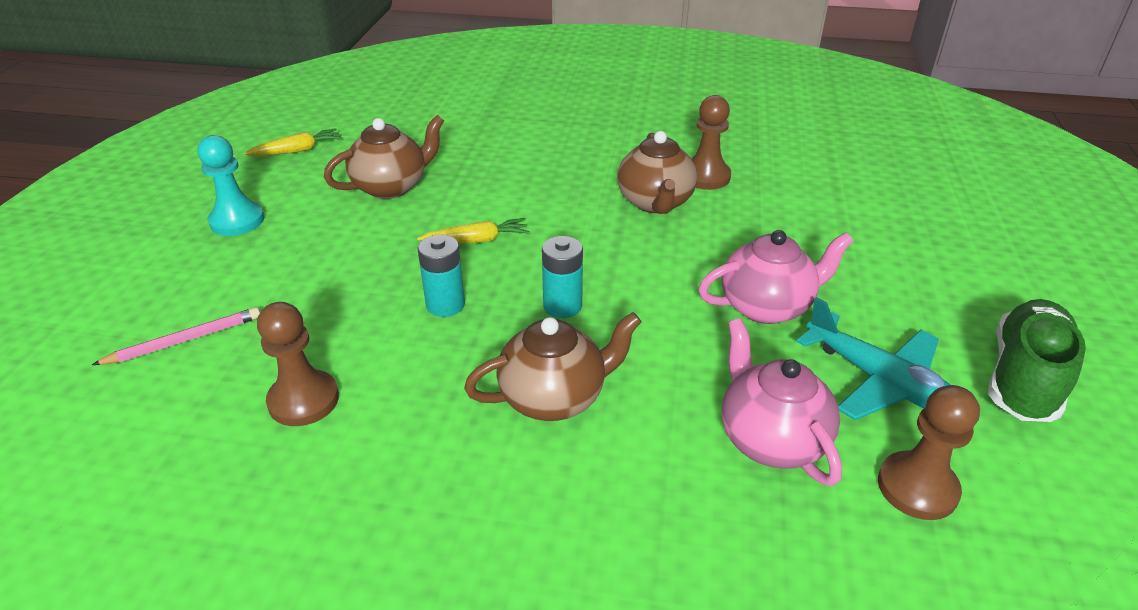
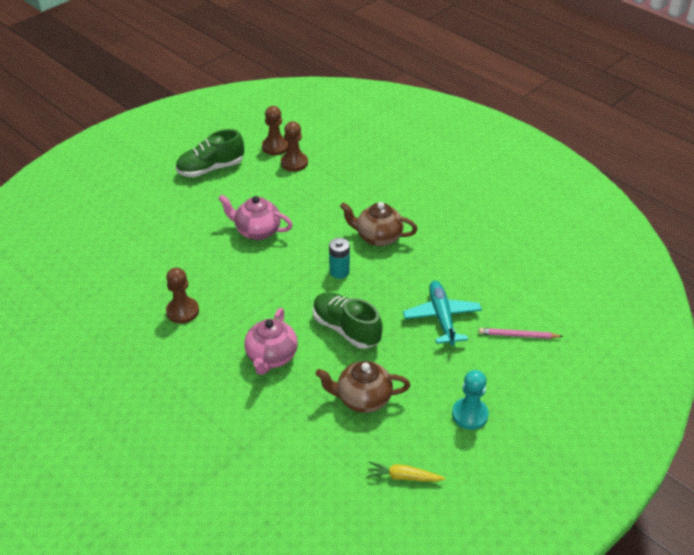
camera: 145 degrees left, 5 degrees up
(303, 400) = (474, 280): brown pawn -> brown pawn (275, 147)
(445, 304) = (389, 297): turquoise battery -> none
(476, 240) = (346, 329): yellow carrot -> green shoe
(655, 203) = (232, 307): brown teapot -> none
(770, 439) = (319, 192): pink teapot -> pink teapot (271, 357)
(882, 382) = (258, 189): turquoise plane -> turquoise plane (442, 317)

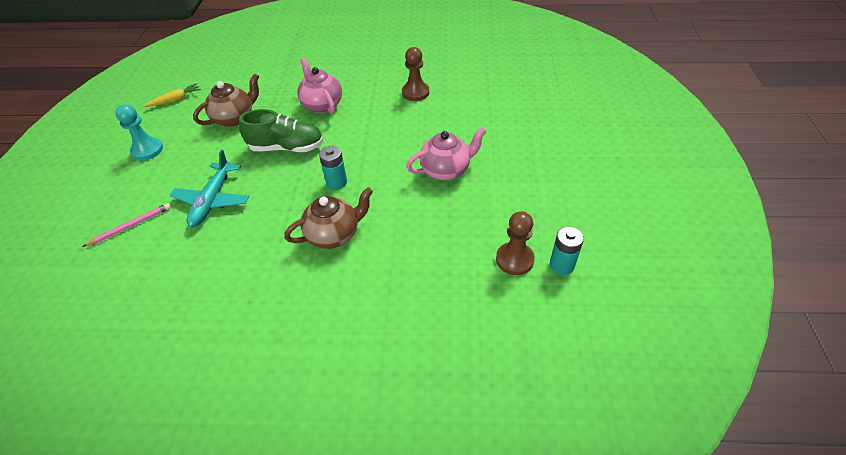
camera: 140 degrees right, 5 degrees up
(211, 168) = (574, 195): green shoe -> none
(275, 147) = (561, 265): brown pawn -> turquoise battery
(442, 317) = (212, 200): turquoise plane -> turquoise plane turned 60 degrees clockwise

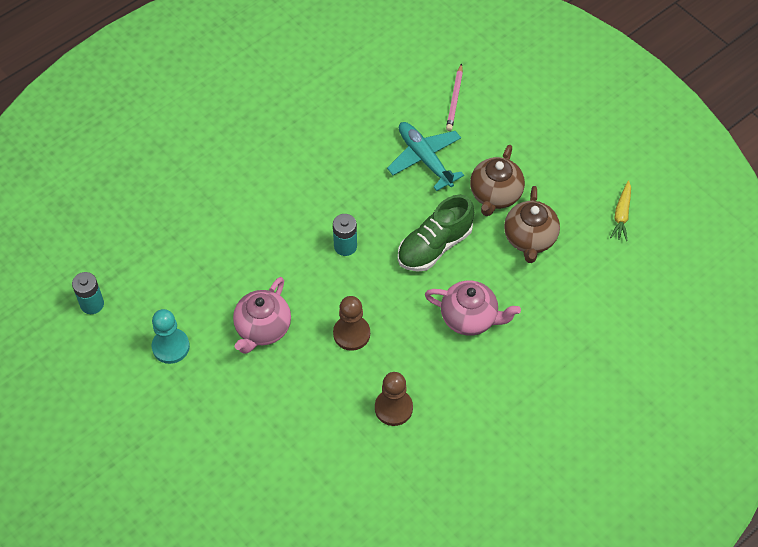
camera: 135 degrees right, 10 degrees up
(147, 150) = (552, 154): turquoise pawn -> turquoise pawn (171, 347)
(334, 234) = (292, 203): brown teapot -> brown teapot (495, 195)
(514, 259) = (132, 283): brown pawn -> brown pawn (351, 334)

